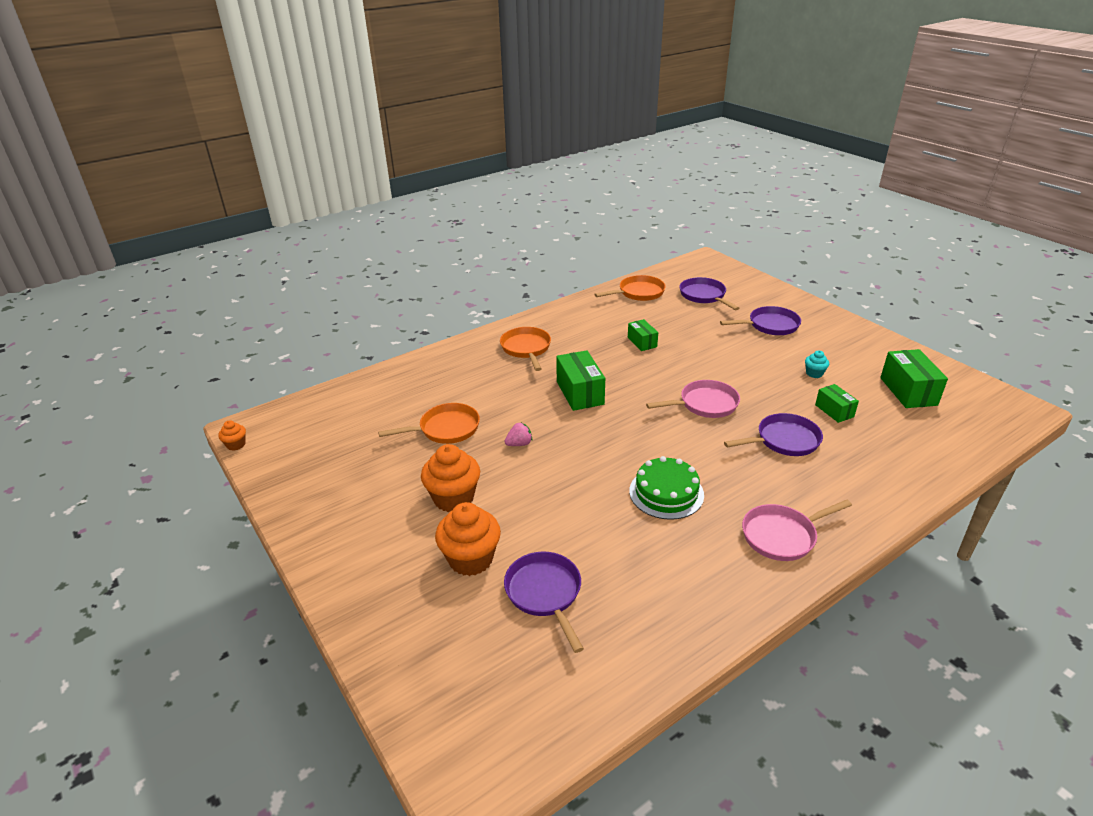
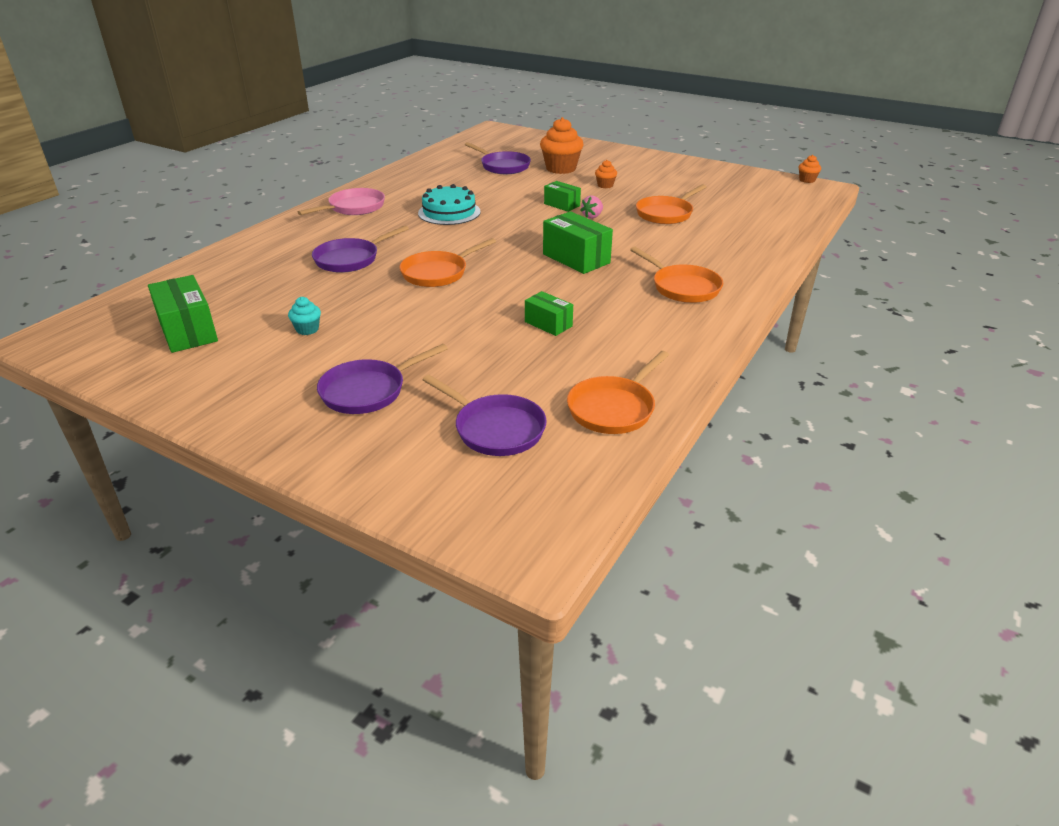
camera: 155 degrees right, 0 degrees up
(453, 498) = (605, 185): orange cupcake -> orange cupcake, size x0.49
(666, 493) = (449, 212): green cake -> turquoise cake
(705, 404) = (438, 273): pink pan -> orange pan
(834, 411) = (291, 293): green box -> green box (562, 205)

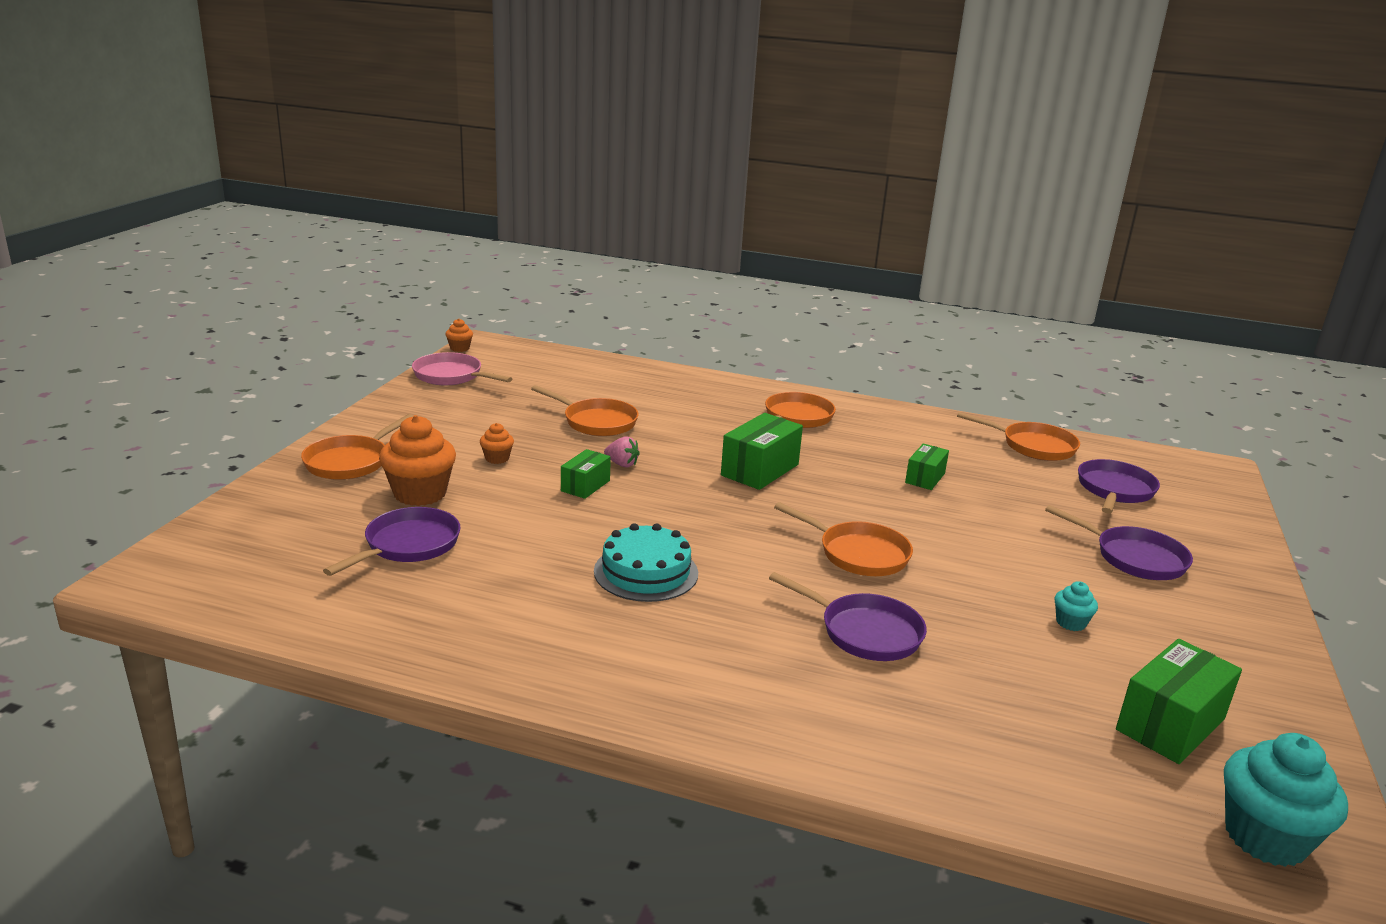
camera: 105 degrees left, 10 degrees down
(91, 328) = (1265, 837): none -> turquoise cupcake
(354, 208) = (659, 675): pink pan -> pink pan (451, 376)
(604, 155) = (350, 462): none -> orange pan

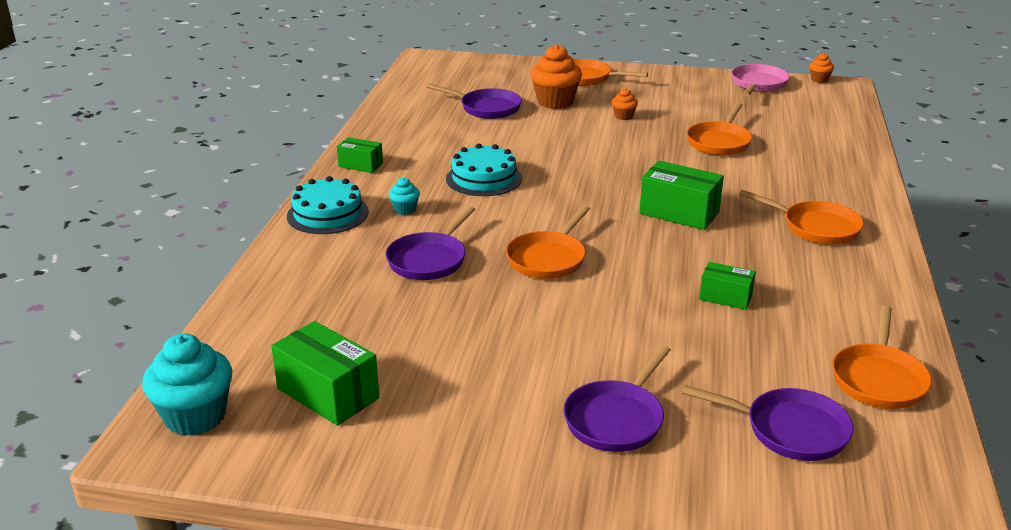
camera: 85 degrees right, 5 degrees up
(585, 486) = (600, 148): green box -> green box (360, 165)
(622, 464) = (647, 158): pink strawberry -> none
(730, 712) = (327, 214): none -> turquoise cake
(1070, 623) = (471, 360): turquoise cupcake -> turquoise cupcake (405, 209)

